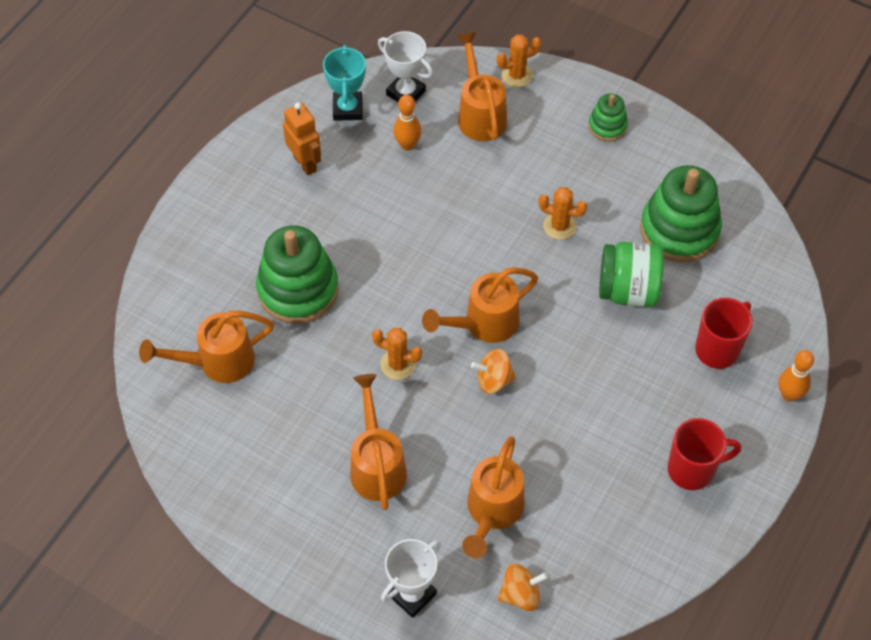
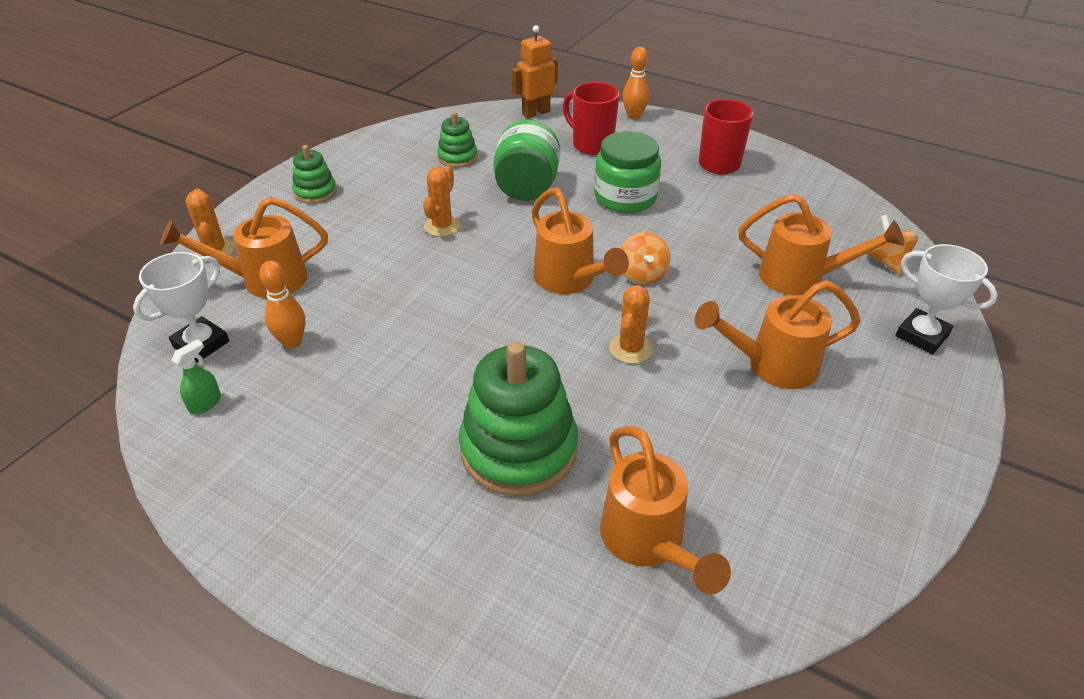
camera: 90 degrees left, 15 degrees down
(305, 163) = (292, 449): orange robot -> orange robot (536, 113)
(347, 109) = (205, 403): turquoise trophy -> green spray bottle
(618, 375) = (625, 197): none -> green jar
(679, 230) = (457, 157): green stacking toy -> green stacking toy, size x0.51

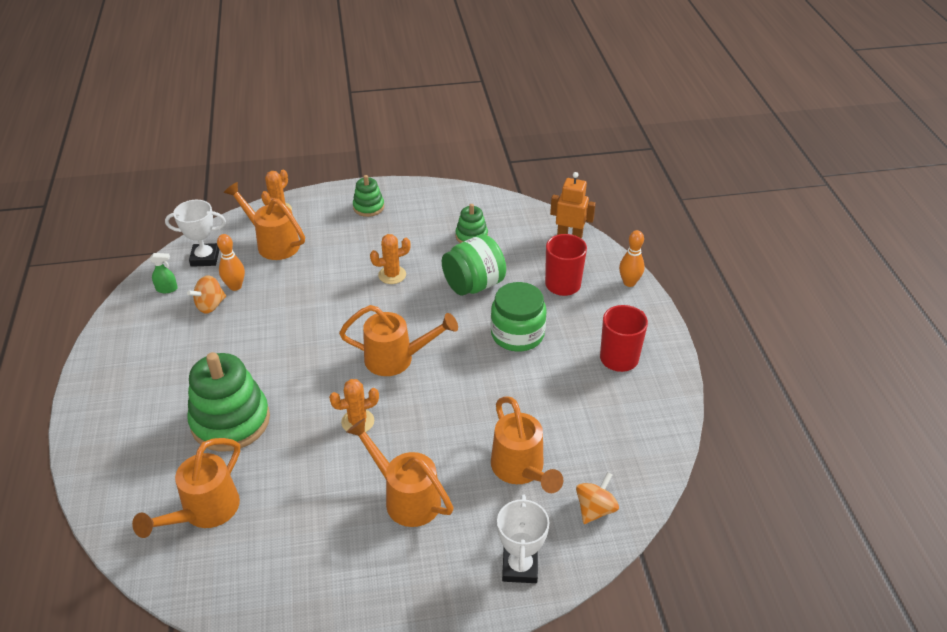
camera: 50 degrees right, 0 degrees up
(569, 280) = (396, 359): orange watering can -> orange watering can turned 105 degrees counterclockwise
(642, 274) = (438, 388): orange spinning top -> orange spinning top (210, 305)

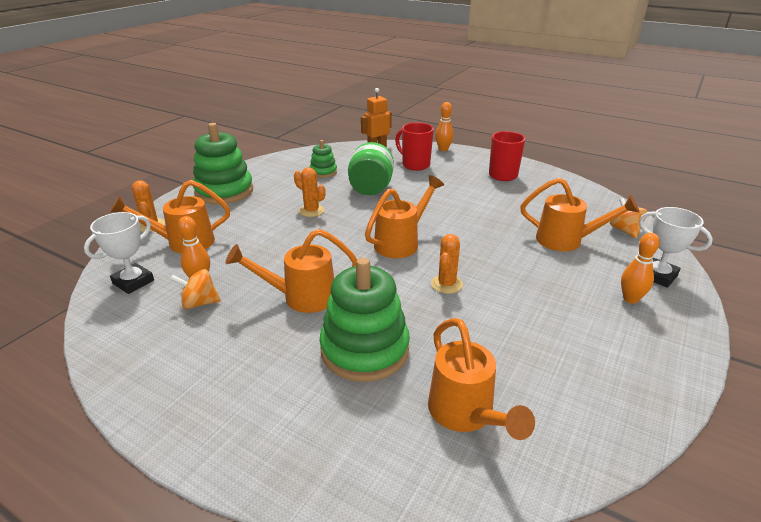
camera: 50 degrees left, 10 degrees down
(167, 289) = (131, 319): green spray bottle -> none
(210, 305) = (199, 303): orange spinning top -> orange spinning top turned 90 degrees clockwise
(368, 207) = (224, 191): green stacking toy -> green stacking toy, size x1.95
(392, 275) = (311, 211): orange cactus -> orange cactus turned 75 degrees counterclockwise
(406, 497) = (551, 294): orange watering can -> orange watering can (301, 297)
(452, 558) = (630, 299): none -> orange bowling pin
(517, 334) = (439, 194): green jar -> none

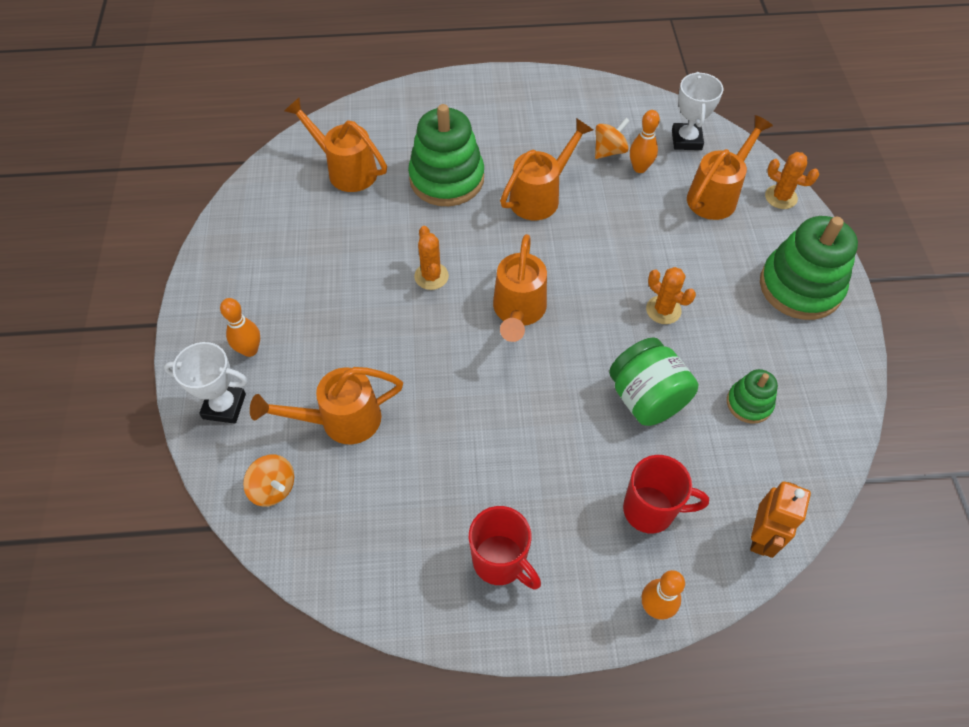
camera: 145 degrees right, 25 degrees up
(311, 211) = (663, 310): orange cactus -> orange cactus turned 45 degrees clockwise

